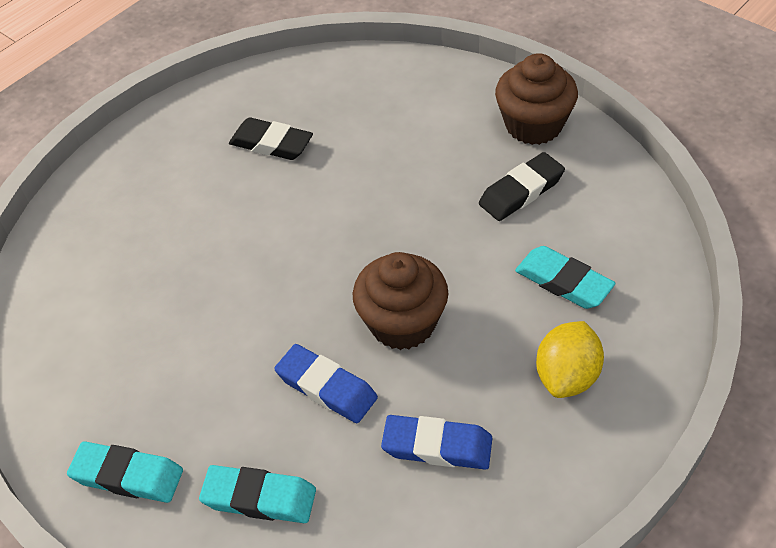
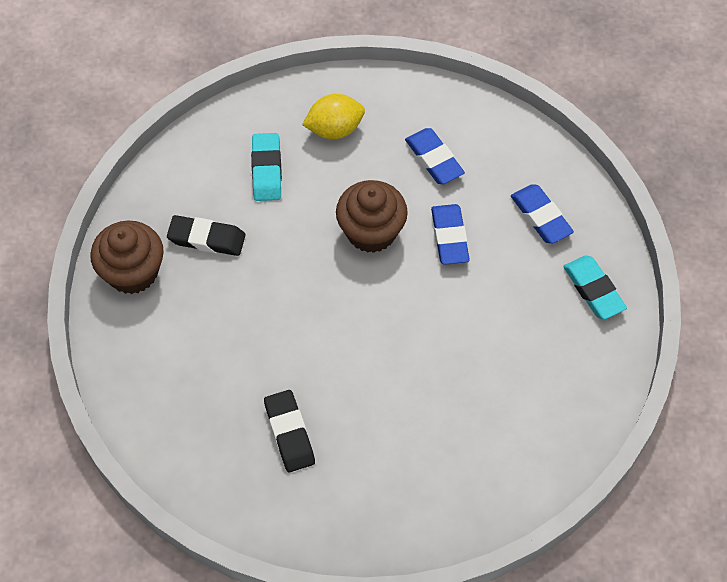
camera: 135 degrees left, 10 degrees up
(259, 498) = (541, 217): turquoise eraser -> blue eraser

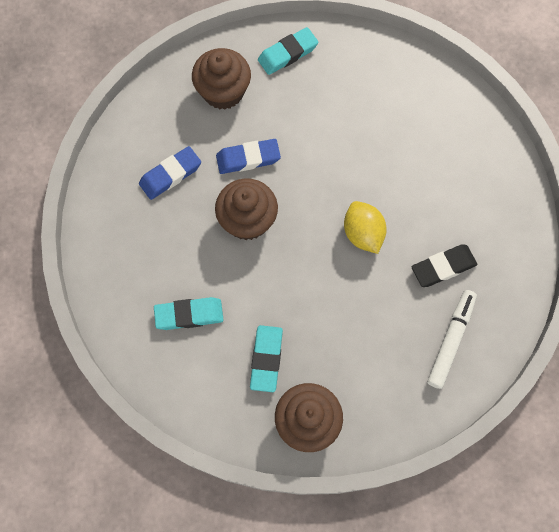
camera: 95 degrees left, 10 degrees up
(198, 428) = (450, 340): none -> white marker
(206, 238) = (266, 359): black eraser -> turquoise eraser
(334, 129) = (141, 260): yellow lemon -> yellow lemon (363, 234)
(541, 217) = (223, 92): blue eraser -> brown cupcake

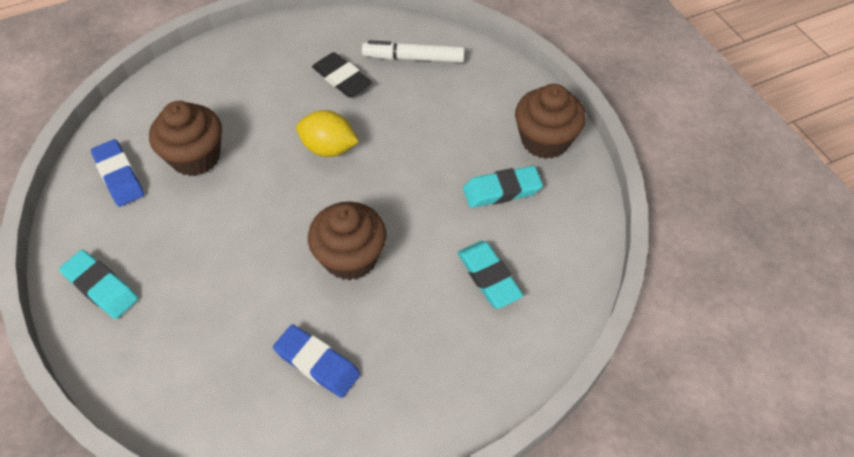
camera: 110 degrees left, 15 degrees down
(223, 92) = (175, 344): brown cupcake -> brown cupcake (195, 157)
(248, 158) = (268, 283): blue eraser -> blue eraser (119, 176)
(363, 234) = (329, 148): yellow lemon -> yellow lemon turned 60 degrees clockwise

